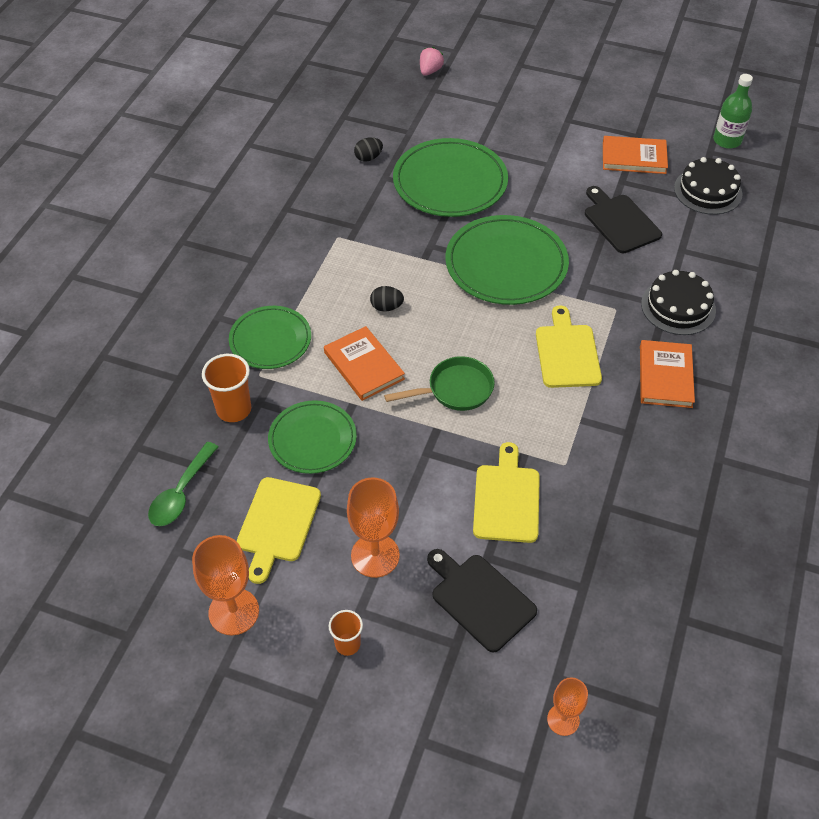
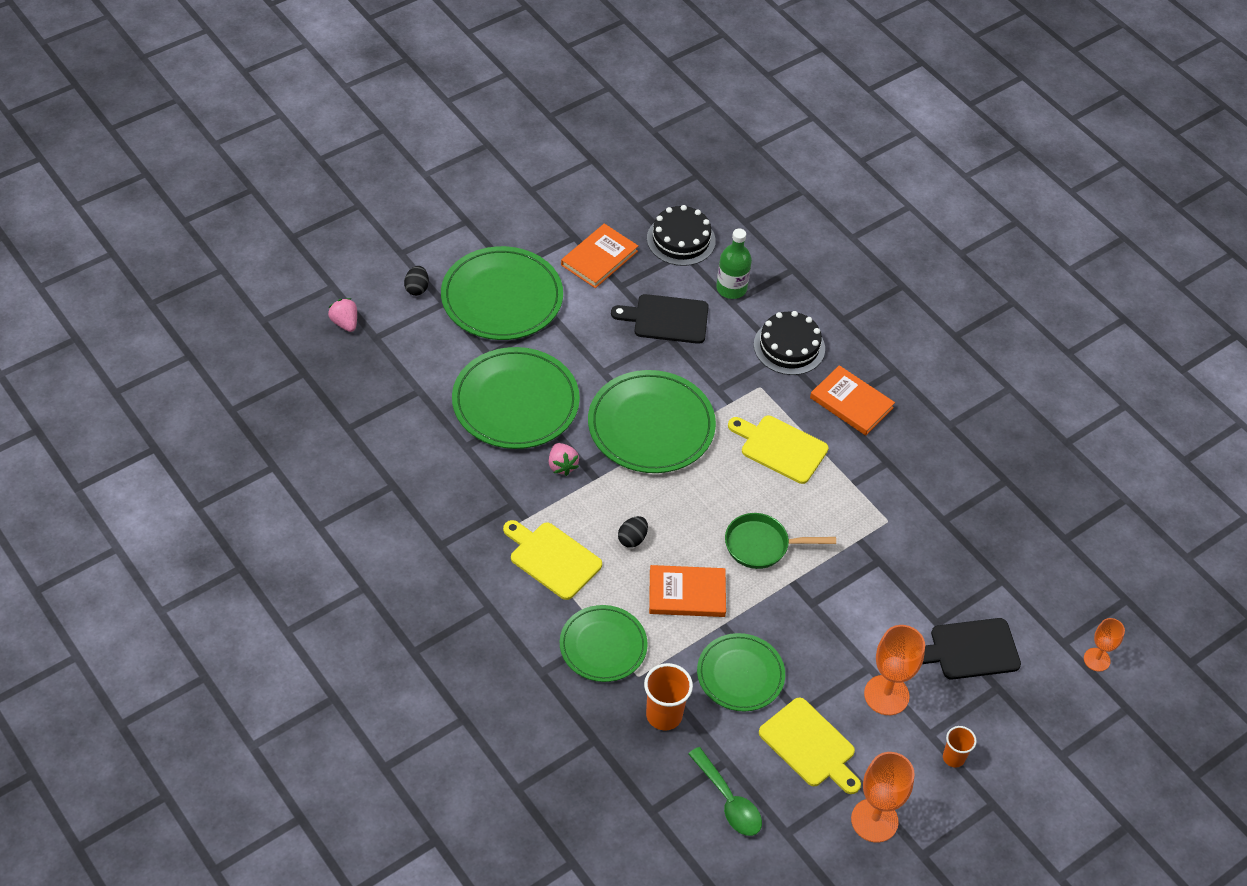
camera: 60 degrees left, 0 degrees up
(368, 158) = (427, 442): black egg -> black egg (417, 288)
(417, 234) = (562, 466): none -> pink strawberry
(455, 390) = (762, 545): green pan -> green pan turned 105 degrees counterclockwise
(506, 499) = (893, 578): yellow cutting board -> yellow cutting board (552, 558)
(537, 129) = (502, 298): none -> green plate
(727, 140) = (633, 185): green bottle -> green bottle (731, 288)

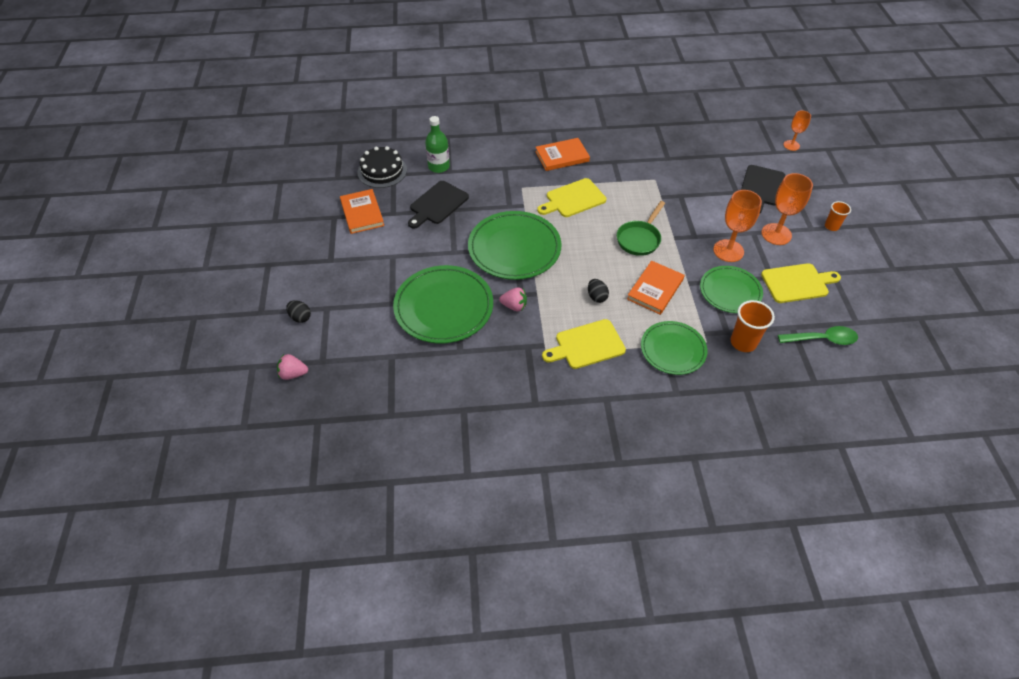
camera: 55 degrees left, 0 degrees up
(502, 298) = (350, 275): green plate -> none
(789, 346) = (502, 162): black cake -> none
(874, 820) = (862, 278): orange goblet -> orange goblet (728, 251)

